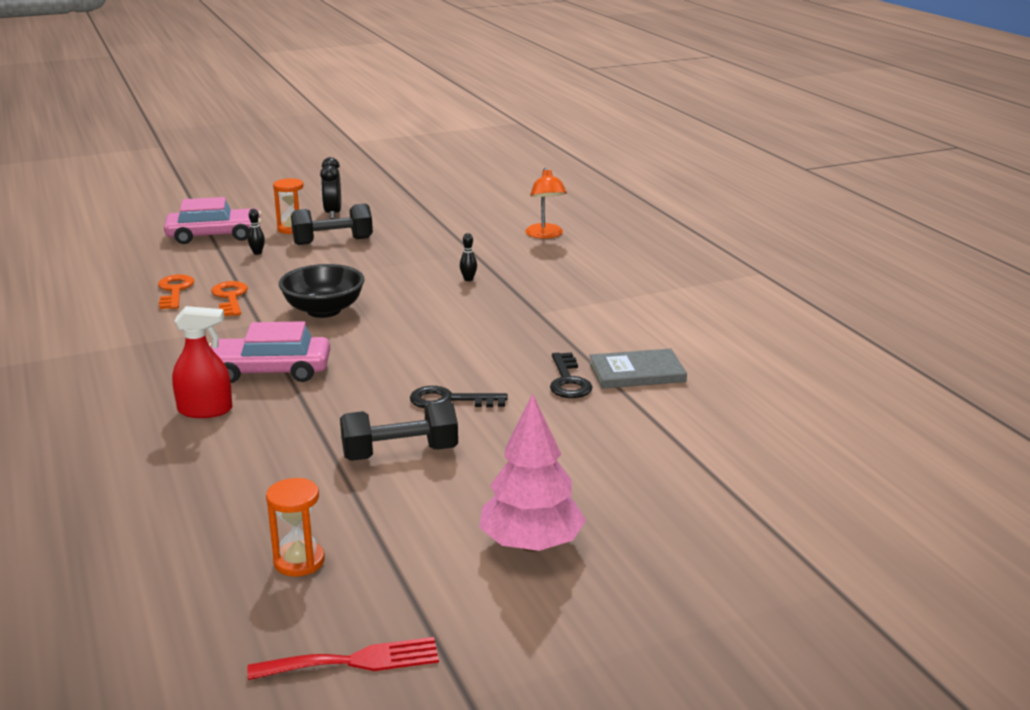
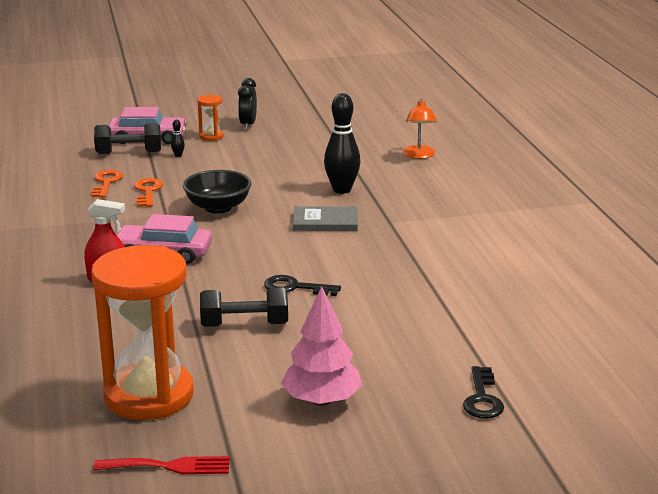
camera: 10 degrees right, 0 degrees up
(299, 561) = (149, 395): orange hourglass -> orange hourglass, size x2.39
(333, 241) = (241, 149): black dumbbell -> black dumbbell (129, 152)
(468, 279) = (342, 190): black bowling pin -> black bowling pin, size x2.48
(568, 381) = (394, 280): black key -> black key (482, 398)
(637, 372) = (452, 277): grey book -> grey book (325, 221)

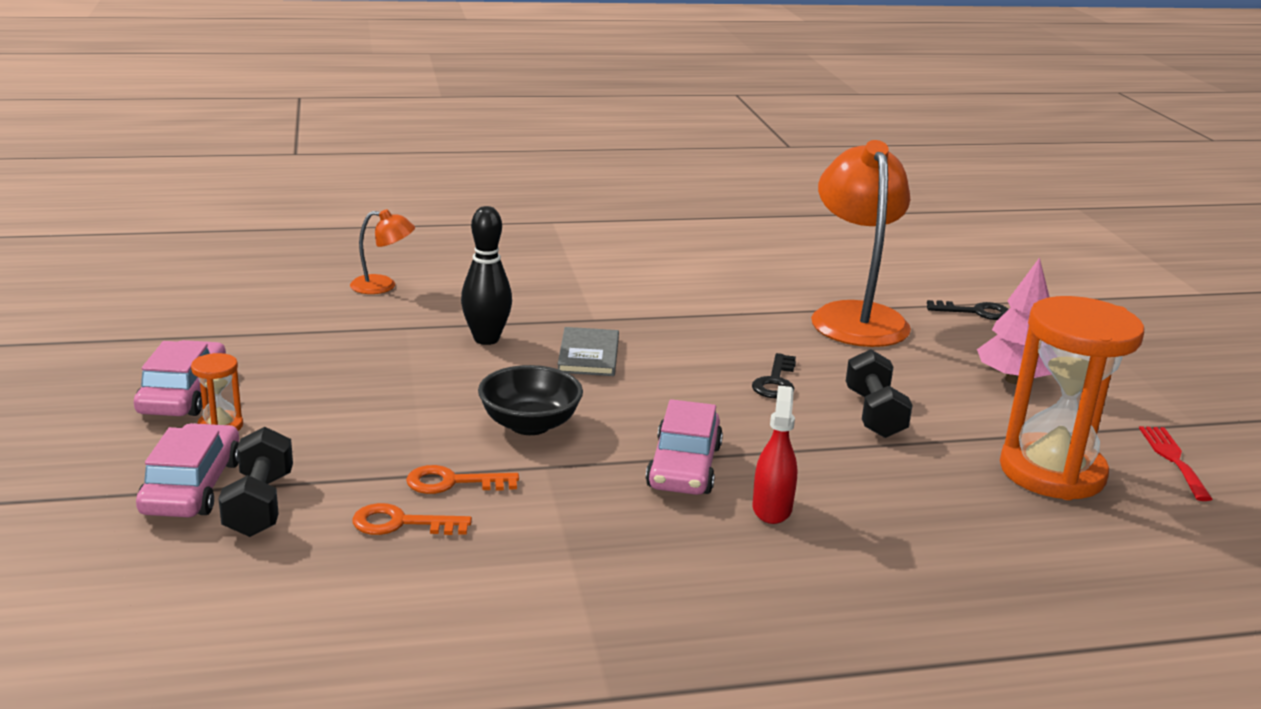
camera: 90 degrees left, 0 degrees up
(178, 155) = (298, 456): black bowling pin -> none
(248, 125) = (183, 394): black clock -> pink car
(441, 330) = (855, 316): none -> orange lamp

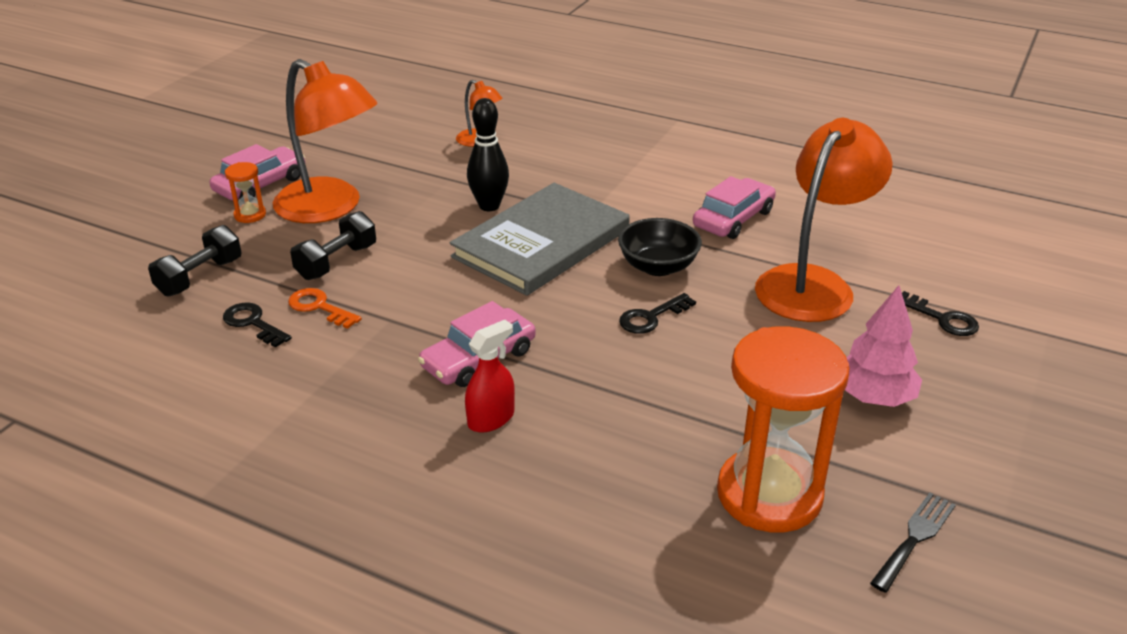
camera: 40 degrees right, 10 degrees up
(192, 487) = (184, 251): pink car -> pink car (733, 219)
(312, 391) = (330, 208): none -> orange lamp
(401, 523) = (253, 323): orange key -> black key
(530, 425) = (424, 284): black bowl -> black bowl (658, 267)
(588, 355) = (541, 243): grey book -> grey book, size x2.14
(874, 414) = (690, 377): black dumbbell -> black dumbbell (336, 262)
(1173, 459) = (915, 538): red fork -> black fork

